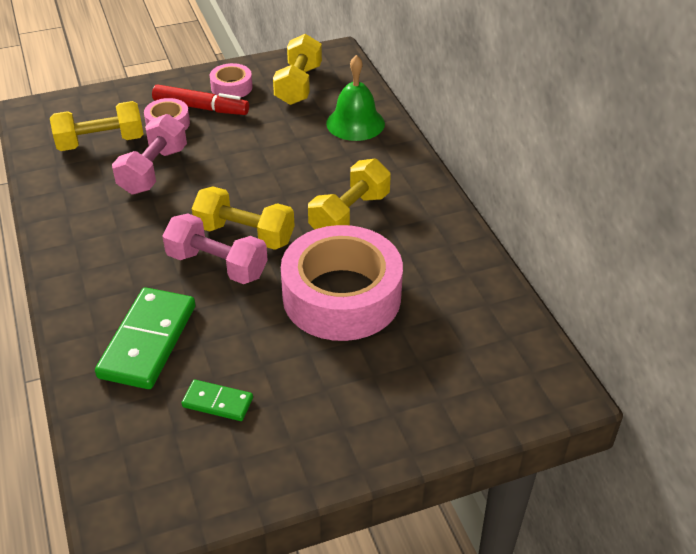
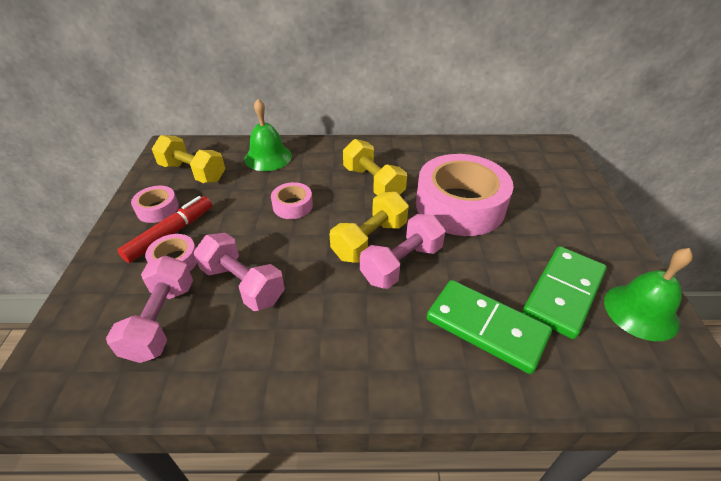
camera: 70 degrees left, 0 degrees up
(101, 142) = (161, 320): yellow dumbbell -> pink dumbbell
(210, 476) = (640, 311): none -> green bell
(218, 402) = (563, 293): green domino -> green domino, size x1.92
(276, 166) = (292, 206): none -> pink tape

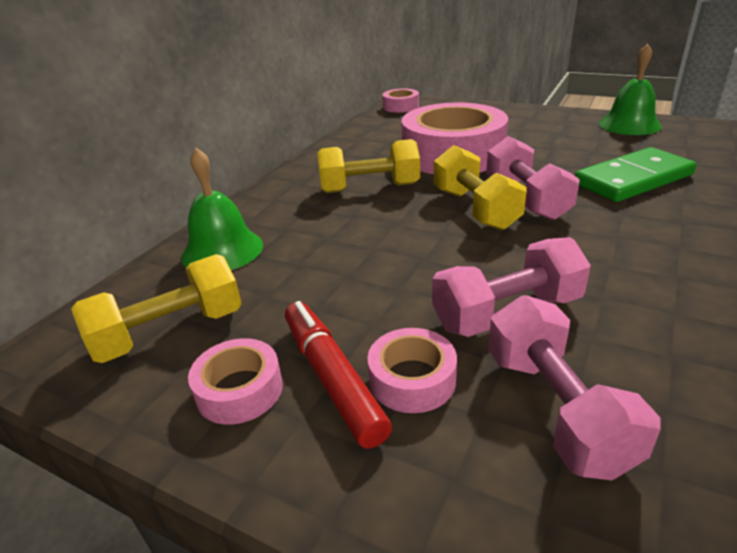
camera: 60 degrees left, 10 degrees down
(161, 320) = (556, 409): pink dumbbell -> pink dumbbell turned 45 degrees clockwise
(292, 206) = (364, 248): pink tape -> pink tape (400, 106)
(563, 293) = (599, 143): green domino -> none

